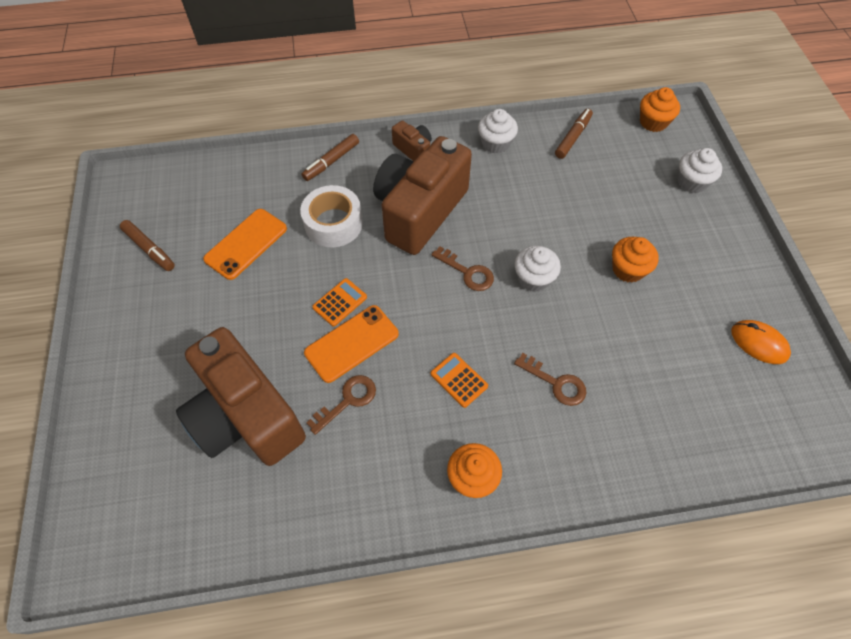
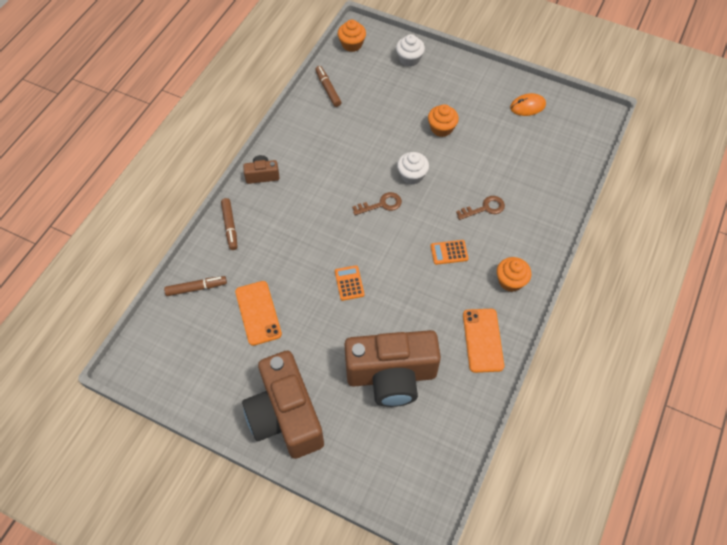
camera: 55 degrees left, 0 degrees up
(149, 249) = (212, 375): brown marker -> brown marker (196, 288)
(333, 223) = (284, 253): white tape -> none
(347, 400) = (421, 316): brown key -> none
(352, 343) = (384, 292): orange phone -> orange phone (483, 340)
(420, 211) = (315, 201): brown camera -> brown camera (285, 416)
(495, 143) = (297, 130): white cupcake -> none

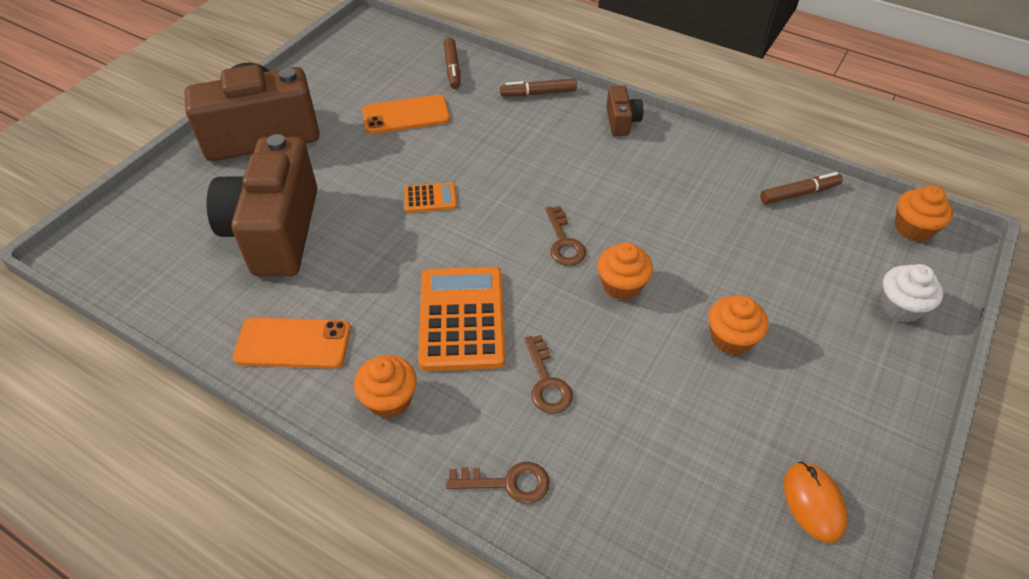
camera: 95 degrees right, 10 degrees down
(412, 175) = (621, 285): white cupcake -> orange cupcake
(449, 252) = (462, 318): orange calculator -> orange calculator, size x2.08
(546, 221) = (507, 483): none -> brown key

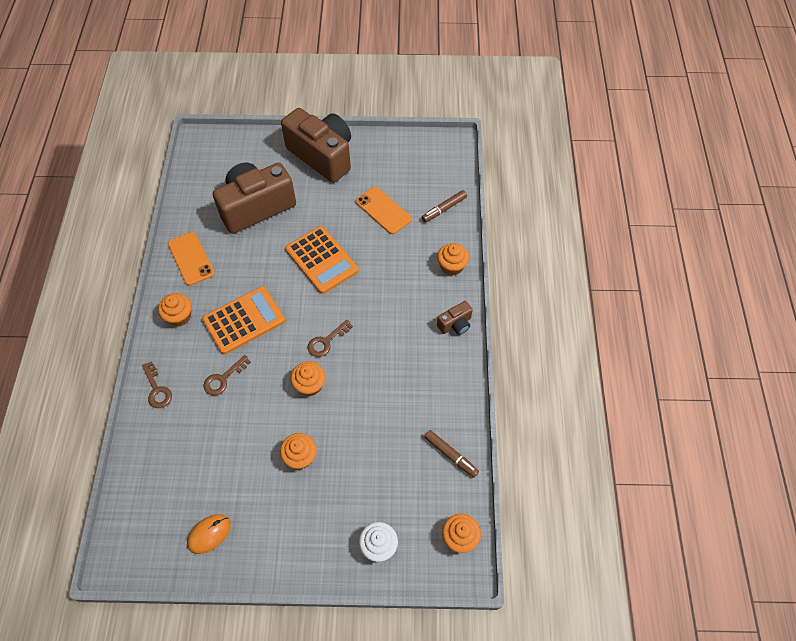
camera: 60 degrees right, 10 degrees up
(430, 198) = (322, 260): orange calculator -> orange calculator, size x2.08
(538, 93) = (452, 266): brown marker -> orange cupcake

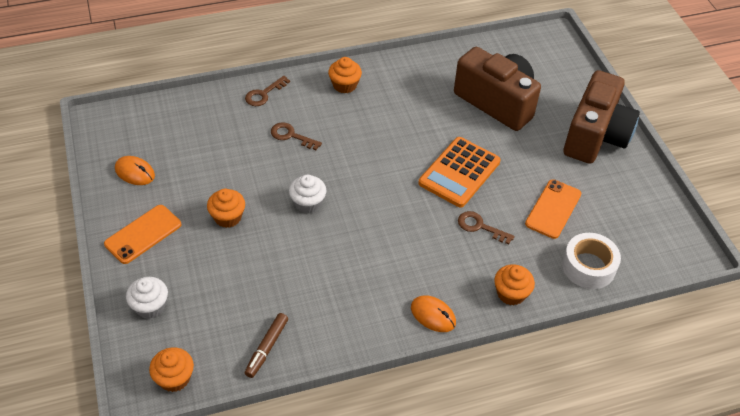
camera: 70 degrees right, 10 degrees down
(191, 258) = (411, 73): orange phone -> orange phone (143, 234)
(244, 320) = (360, 132): orange calculator -> none
(310, 385) = (308, 203): orange cupcake -> white cupcake
(326, 341) = (363, 203): brown key -> brown key (480, 227)
(444, 209) = (588, 266): brown marker -> white tape
(455, 324) = (433, 315): brown camera -> orange mouse

